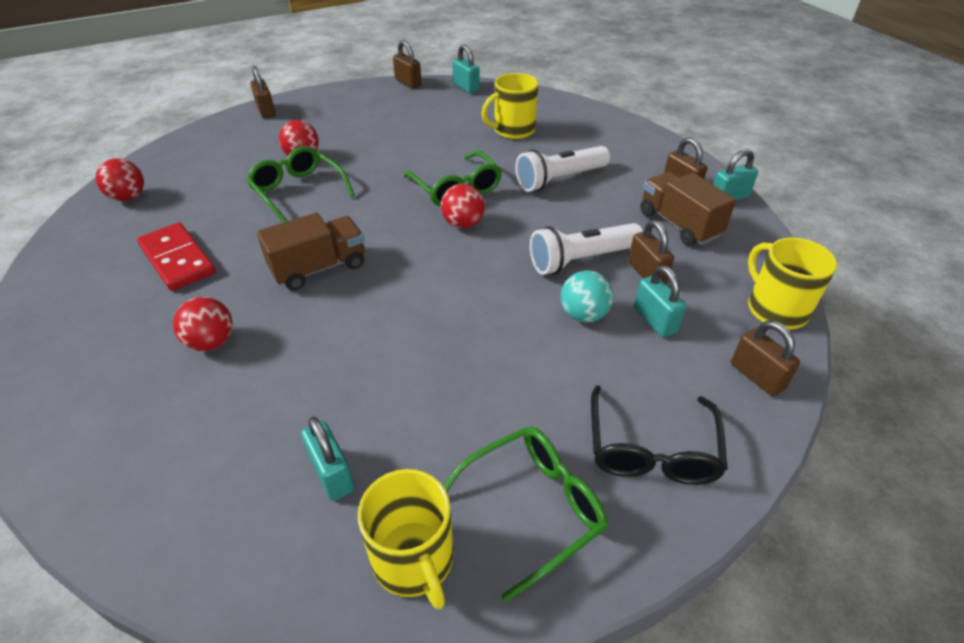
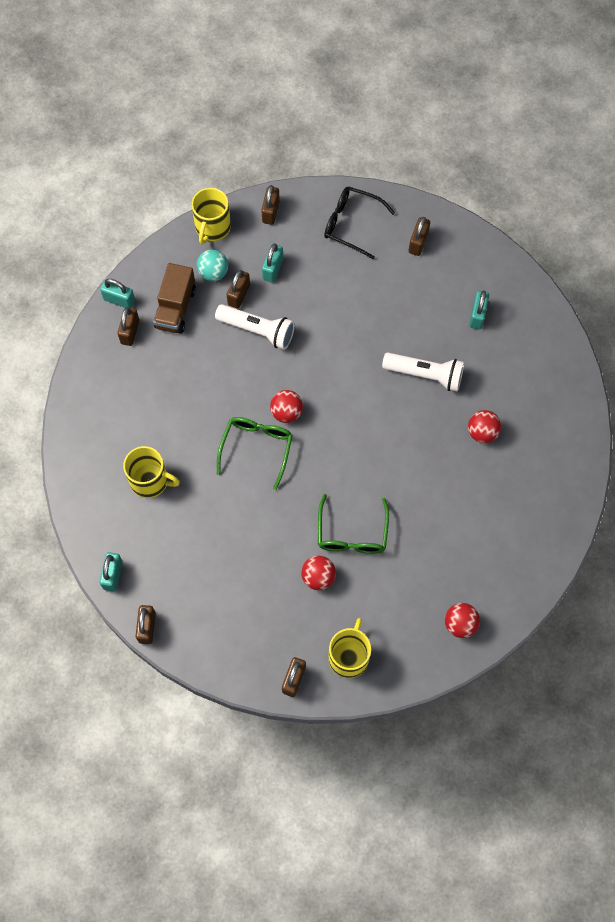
camera: 135 degrees left, 25 degrees up
(177, 259) = (464, 520): red domino -> none
(319, 268) = (394, 444): brown truck -> none
(414, 560) = (474, 261): yellow mug -> yellow mug (349, 656)
(532, 508) = (418, 243): green glasses -> brown padlock
(559, 179) = (187, 401): white flashlight -> white flashlight (425, 375)
(583, 315) = (300, 299): turquoise ball -> turquoise ball (213, 273)
(651, 449) = (351, 224): black glasses -> black glasses turned 120 degrees counterclockwise

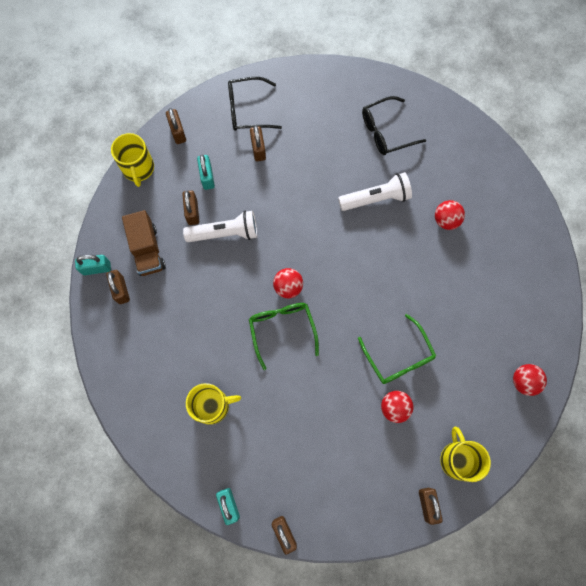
camera: 30 degrees left, 5 degrees up
(213, 273) = (161, 205): turquoise ball -> none
(418, 243) = (307, 98): brown padlock -> brown padlock (258, 149)
(477, 315) = (386, 131): turquoise padlock -> black glasses

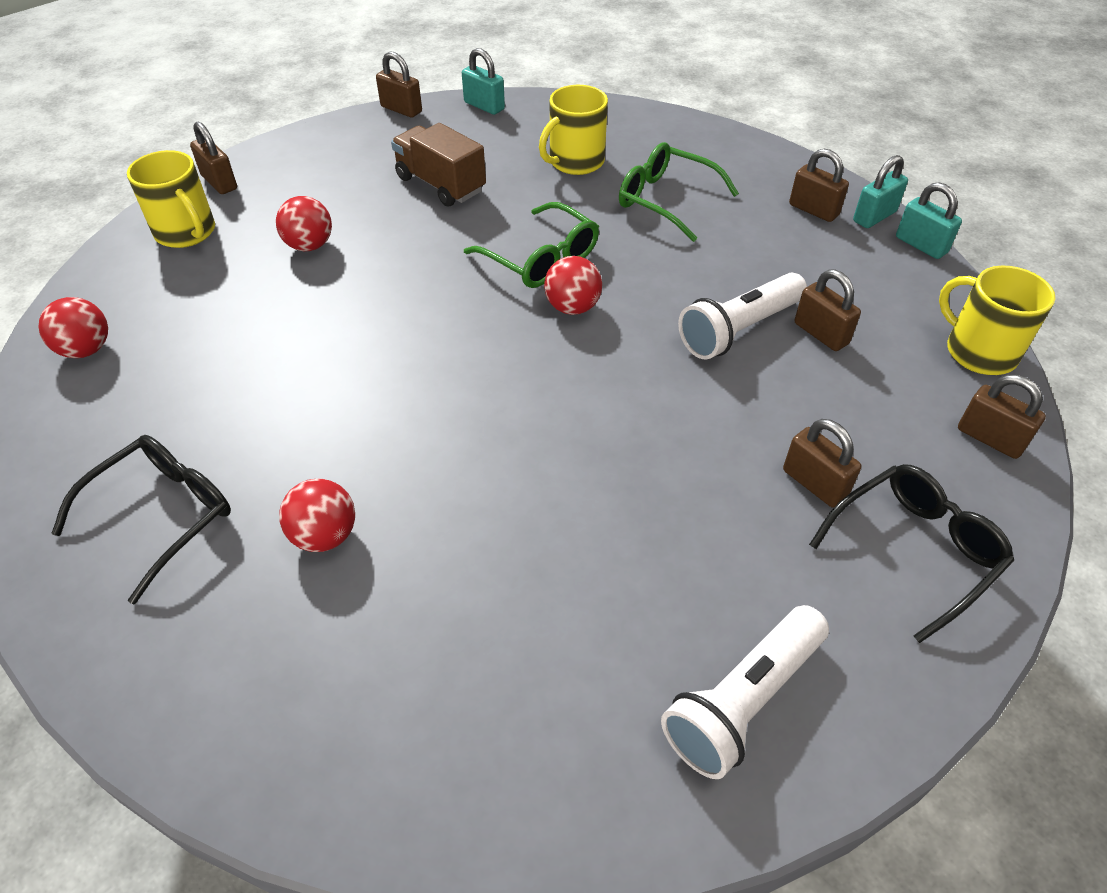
camera: 150 degrees right, 25 degrees down
(147, 250) = (831, 262): brown truck -> brown truck (440, 185)
(207, 177) = (854, 392): turquoise padlock -> turquoise padlock (921, 245)
(376, 198) = (503, 507): white flashlight -> white flashlight (742, 701)
(386, 131) = (569, 669): black glasses -> black glasses (162, 515)
(398, 356) = (330, 298): green glasses -> green glasses (666, 200)

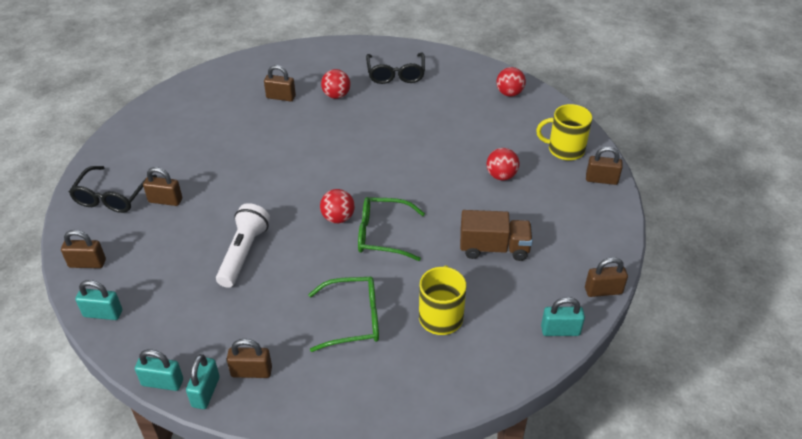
camera: 140 degrees right, 5 degrees down
(742, 701) = (158, 126): white flashlight -> none
(821, 333) = (198, 275): brown padlock -> brown padlock (281, 97)
(979, 351) = (103, 313): yellow mug -> turquoise padlock

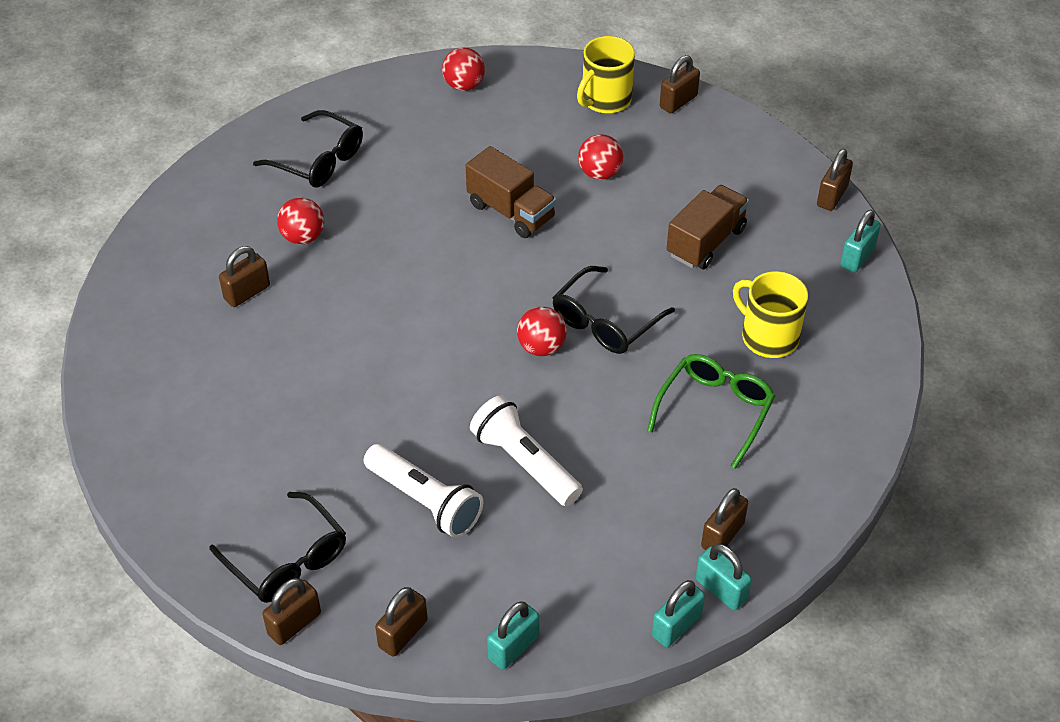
camera: 55 degrees left, 5 degrees up
(165, 200) = (350, 503): brown padlock -> brown padlock (294, 624)
(186, 227) = (425, 501): none -> white flashlight
(383, 235) = (605, 322): green glasses -> black glasses
(432, 156) = (511, 211): none -> brown truck

